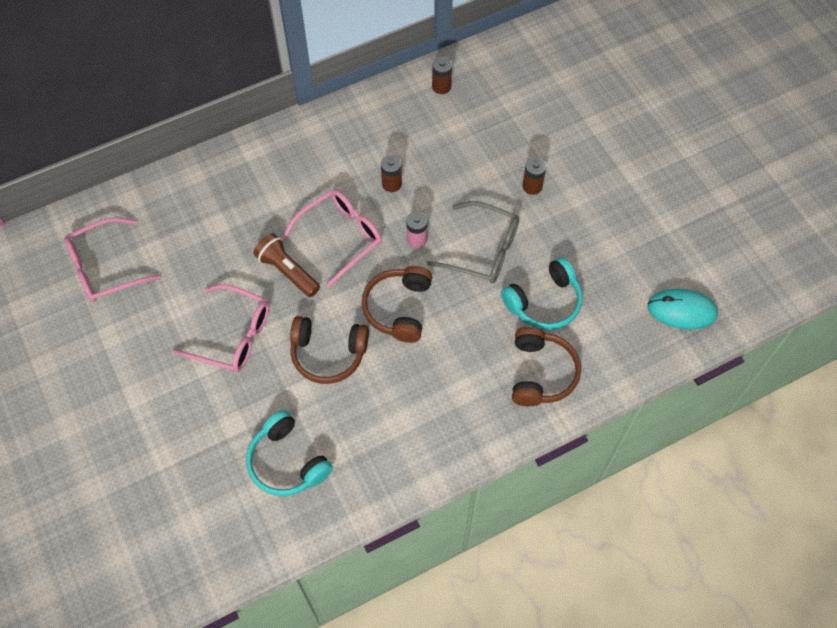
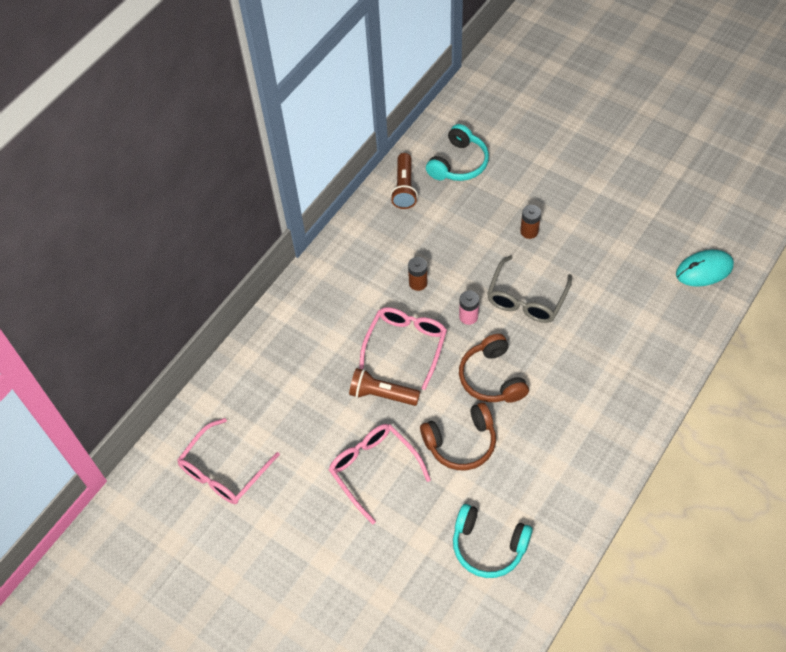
camera: 25 degrees left, 5 degrees down
(233, 336) = (373, 469): pink glasses -> pink glasses turned 120 degrees counterclockwise
(441, 86) = (404, 188): brown battery -> brown flashlight
(483, 250) = (526, 299): grey glasses -> grey glasses turned 120 degrees clockwise
(540, 373) = (635, 370): brown headphones -> none
(544, 302) = (600, 315): turquoise headphones -> turquoise headphones (458, 163)

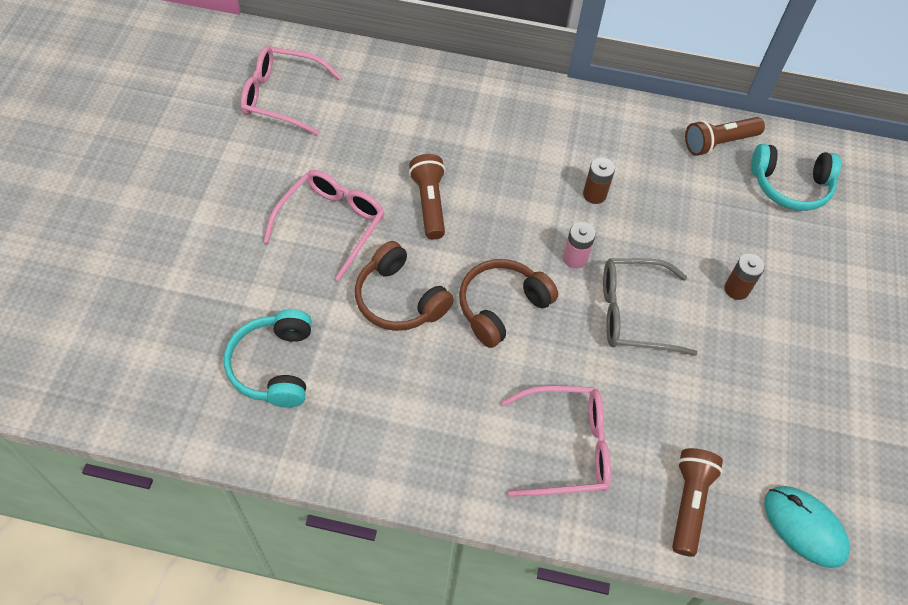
camera: 60 degrees right, 0 degrees up
(406, 345) = (504, 207): pink glasses -> pink glasses (567, 447)
(671, 324) = (688, 503): none -> brown flashlight

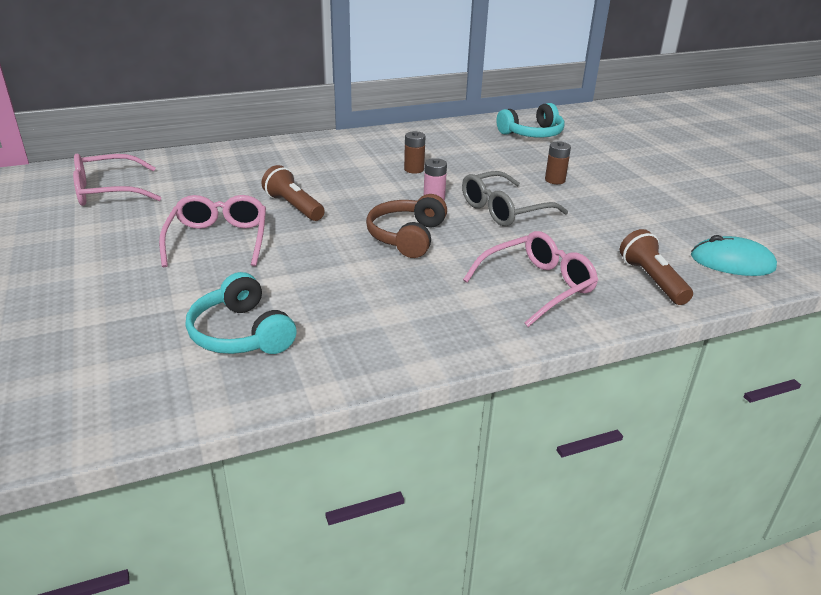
camera: 30 degrees left, 25 degrees down
(400, 299) = (320, 259): brown headphones -> none
(719, 143) = (469, 129): brown flashlight -> none

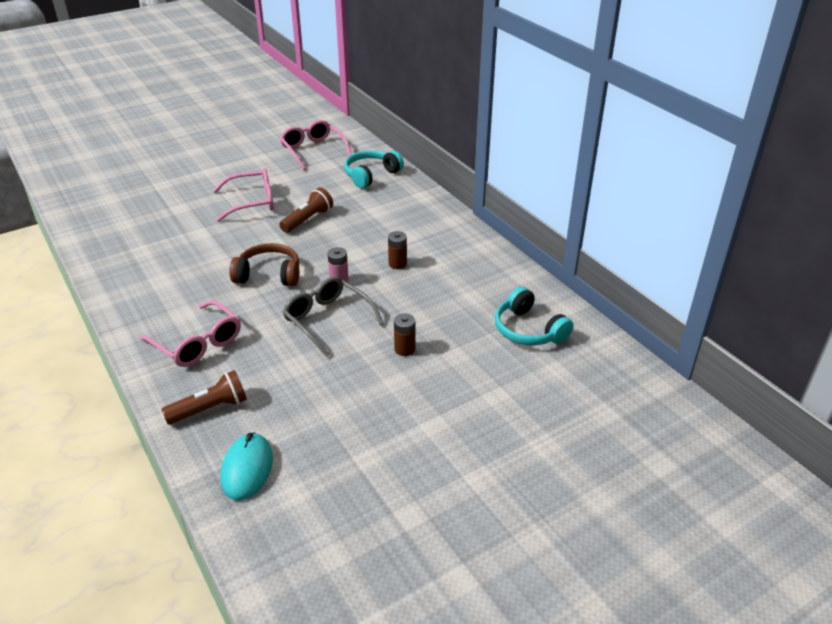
camera: 80 degrees right, 5 degrees up
(241, 333) = (142, 232): turquoise headphones -> turquoise headphones (371, 175)

